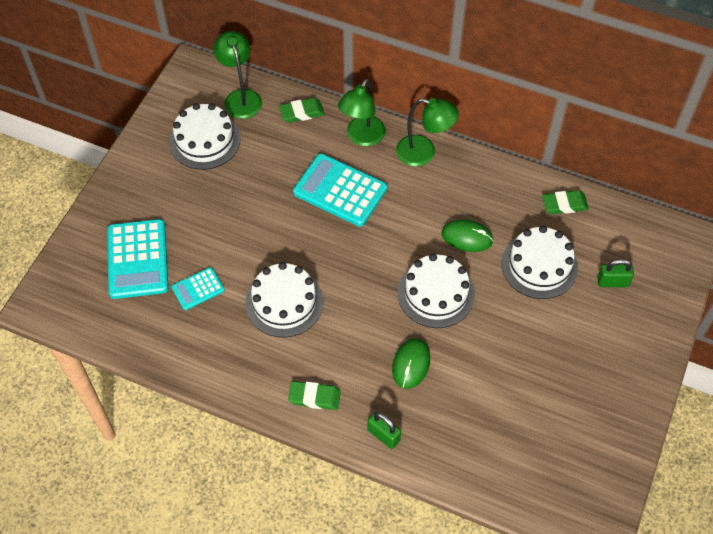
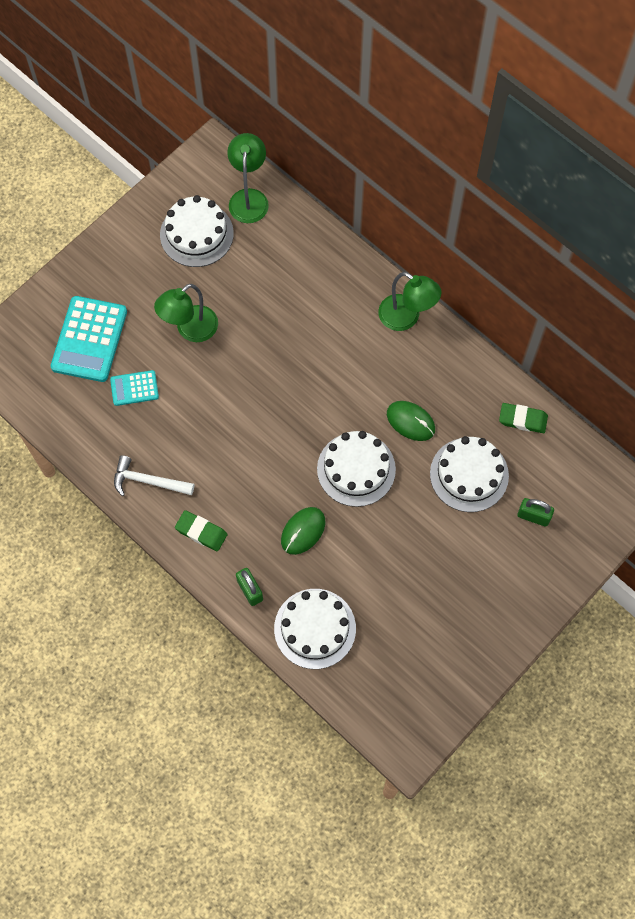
camera: 20 degrees right, 10 degrees up
(244, 368) = (148, 481): none -> white hammer
(284, 302) = (209, 429): white cake -> white cake (315, 628)
(301, 112) = (302, 234): green eraser -> none
(340, 190) = (307, 331): turquoise calculator -> none
(362, 137) = (351, 281): green lamp -> green lamp (190, 330)

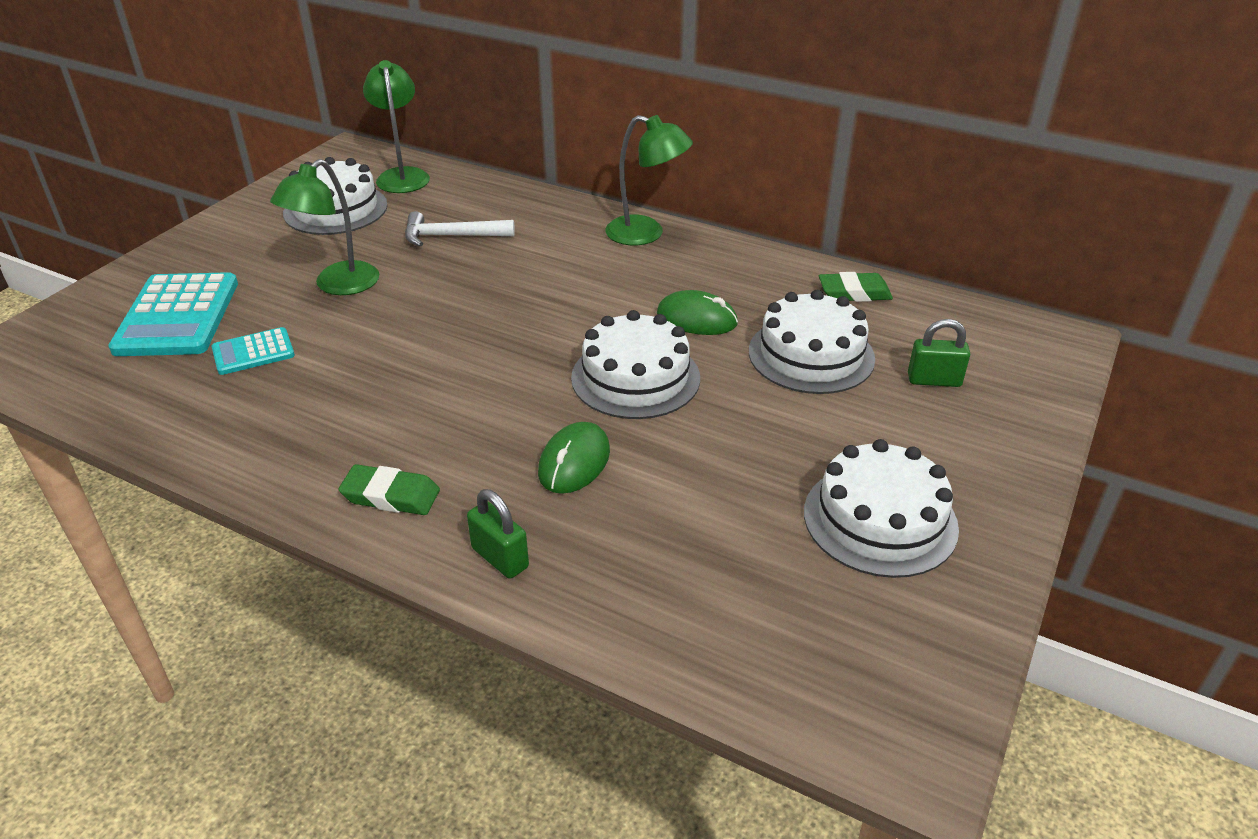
camera: 15 degrees left, 30 degrees down
(148, 481) = (284, 449): white hammer -> white hammer (451, 236)
(315, 628) = (642, 589): white cake -> white cake (880, 520)

